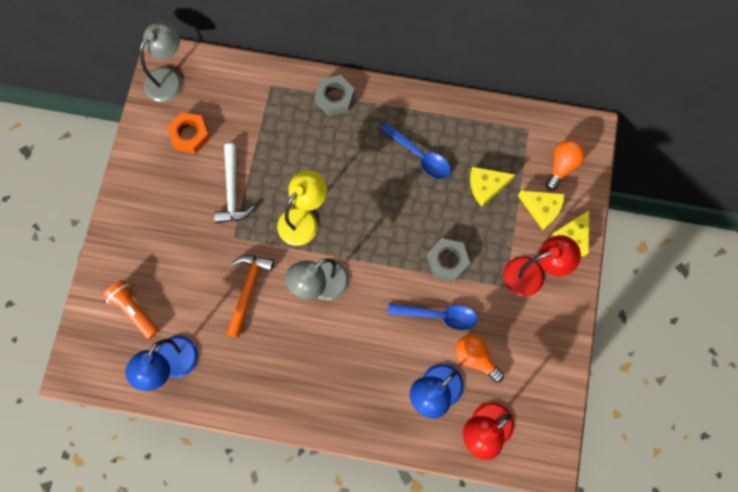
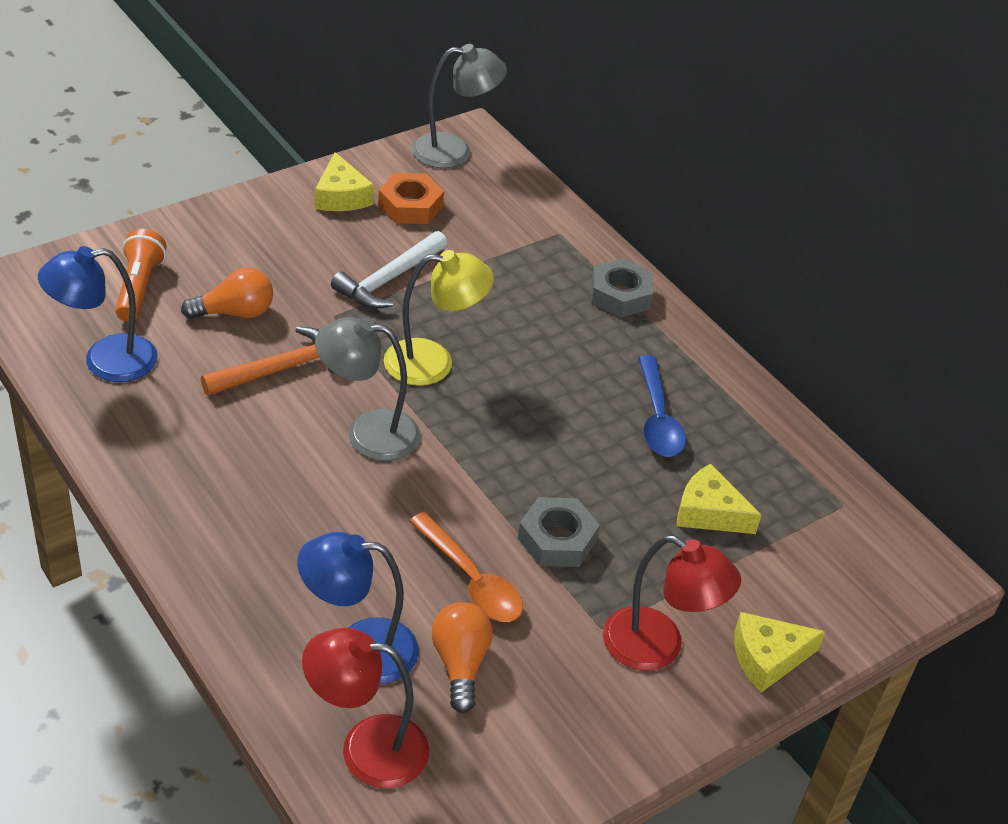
camera: 40 degrees right, 30 degrees down
(438, 315) = (471, 580): blue spoon -> orange spoon
(542, 209) = (760, 594): yellow cheese -> yellow cheese (341, 196)
(562, 166) = (847, 576): orange light bulb -> orange light bulb (235, 312)

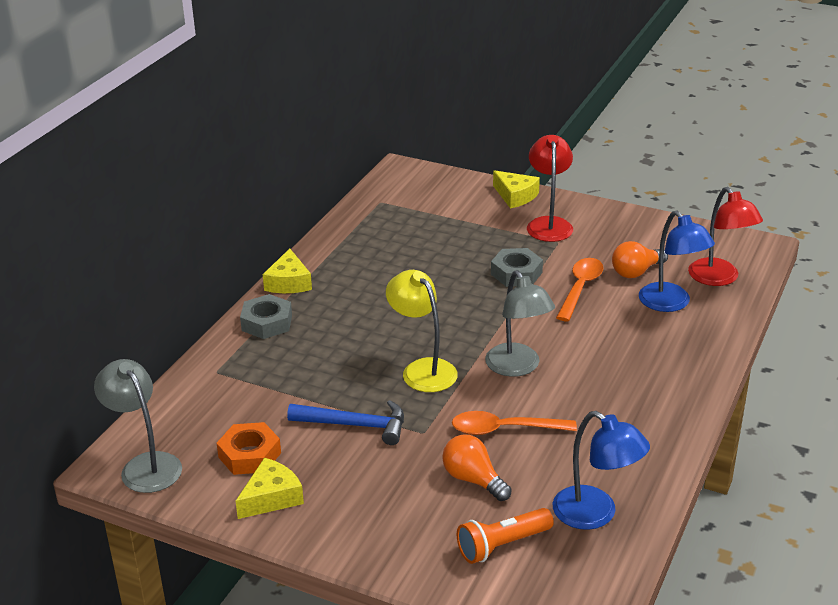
camera: 115 degrees left, 10 degrees down
(280, 369) = (505, 429): orange hammer -> orange spoon
(389, 279) = (355, 425): white hammer -> blue hammer
(657, 418) = (377, 273): blue spoon -> none
(709, 512) = (436, 236): yellow cheese -> yellow cheese (289, 282)

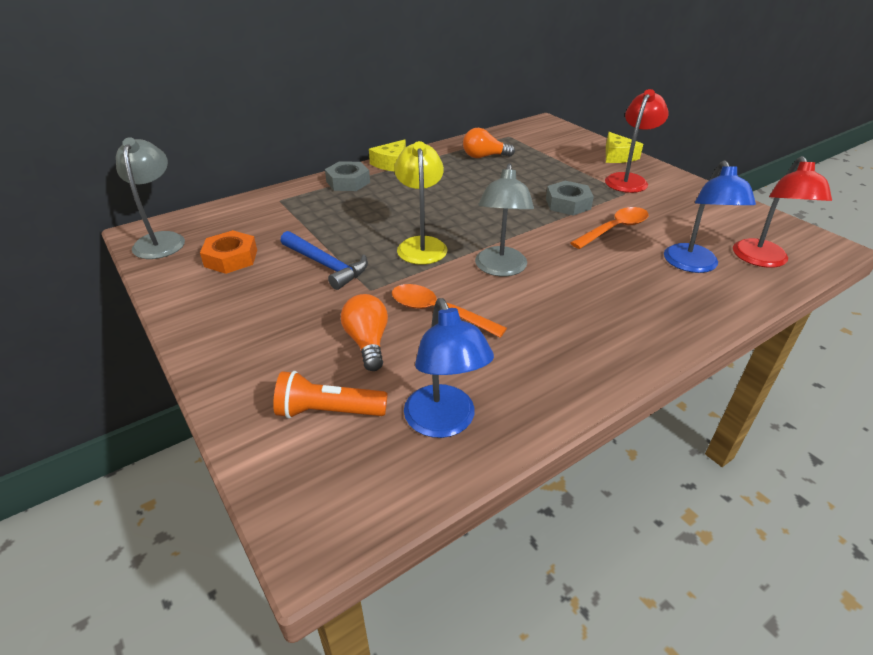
camera: 30 degrees right, 5 degrees up
(271, 497) = (206, 292): yellow cheese -> none
(636, 272) = (679, 232): orange light bulb -> orange light bulb (484, 156)

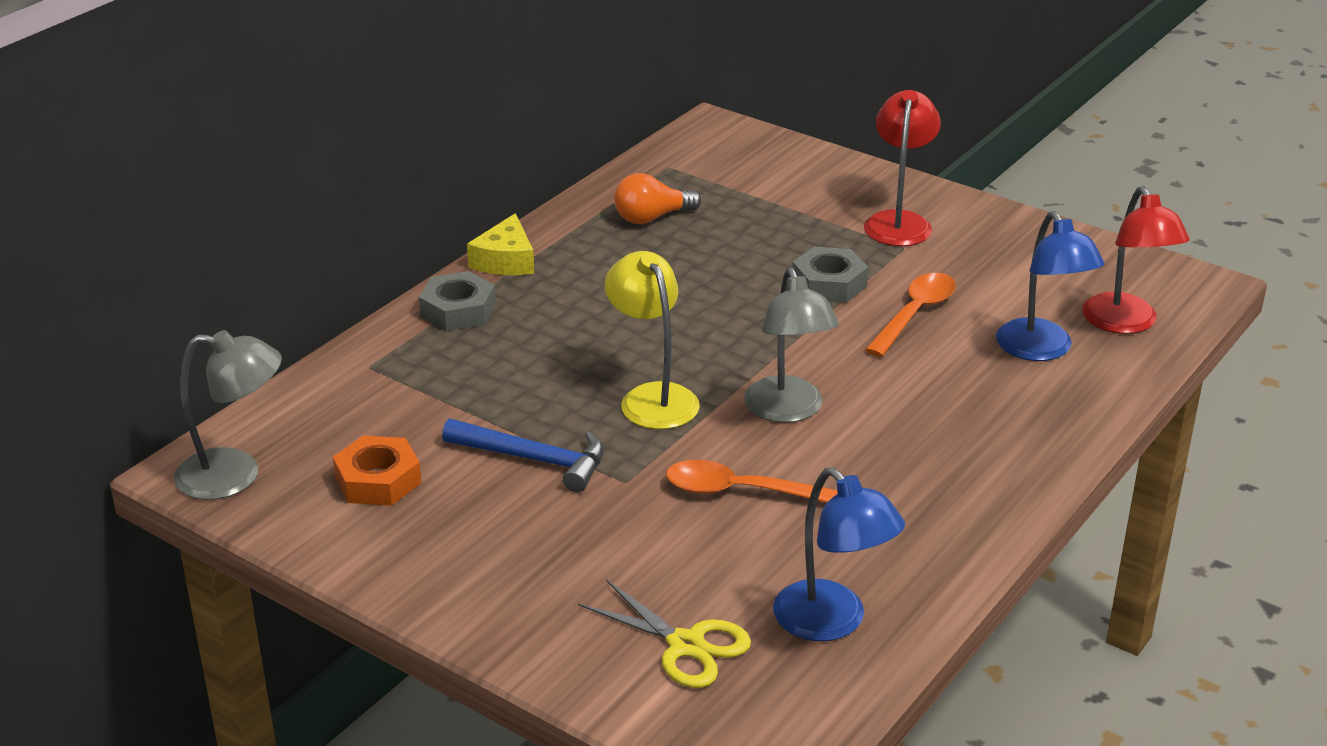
camera: 20 degrees left, 5 degrees down
(161, 240) = (235, 475): grey lamp -> grey lamp turned 120 degrees clockwise
(328, 411) = (685, 645): orange flashlight -> yellow scissors
(367, 342) = (674, 553): orange light bulb -> none
(617, 156) = (863, 178): yellow cheese -> none

